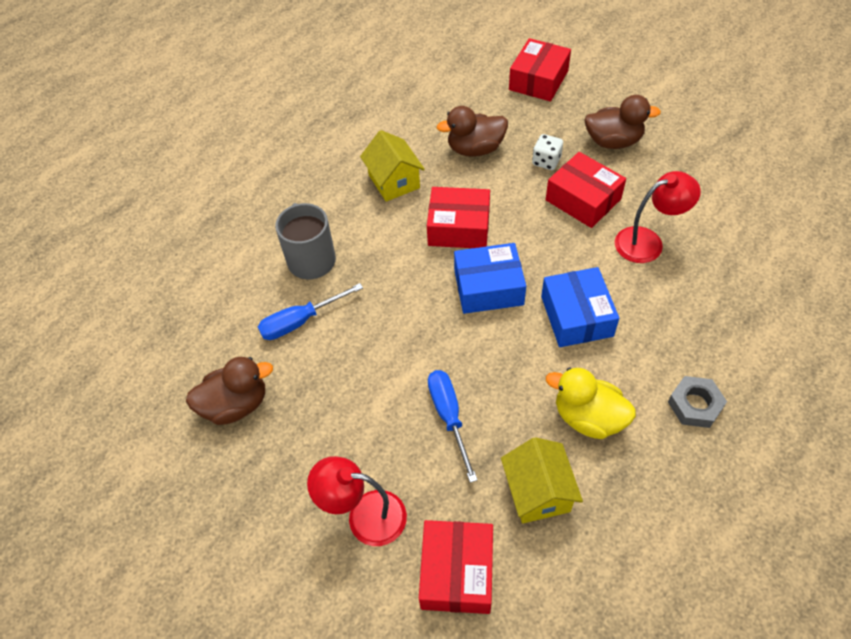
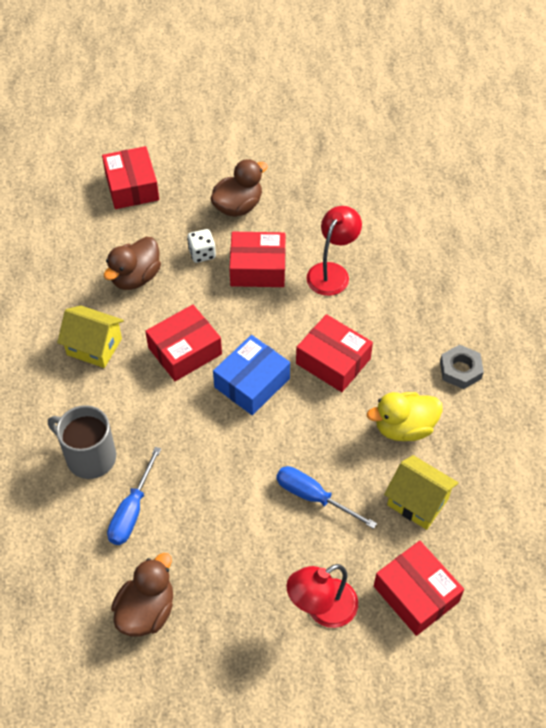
camera: 45 degrees left, 0 degrees up
(576, 316) = (333, 361): blue box -> red box

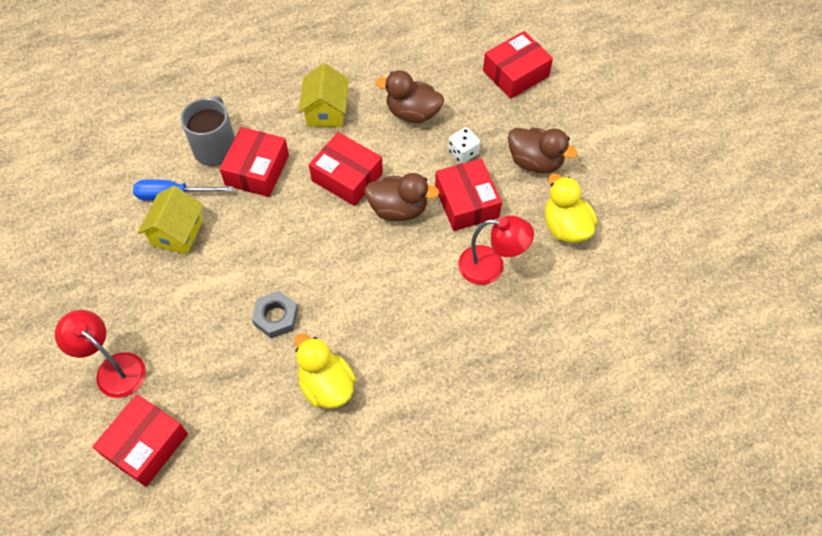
camera: 70 degrees right, 5 degrees up
(146, 610) = (85, 237): brown duck -> brown duck (398, 209)
(252, 383) = (332, 240): blue box -> none
(313, 497) = (225, 328): blue screwdriver -> none
(314, 209) = (565, 227): none -> yellow duck
(333, 361) = (382, 299): red box -> red box (257, 170)
(417, 502) = (245, 420): yellow house -> yellow house (177, 233)
(460, 370) = (417, 421): grey nut -> grey nut (276, 317)

